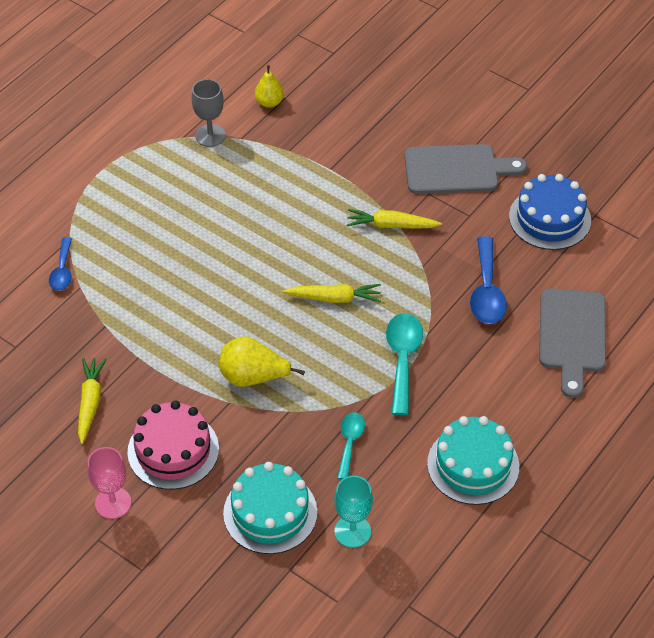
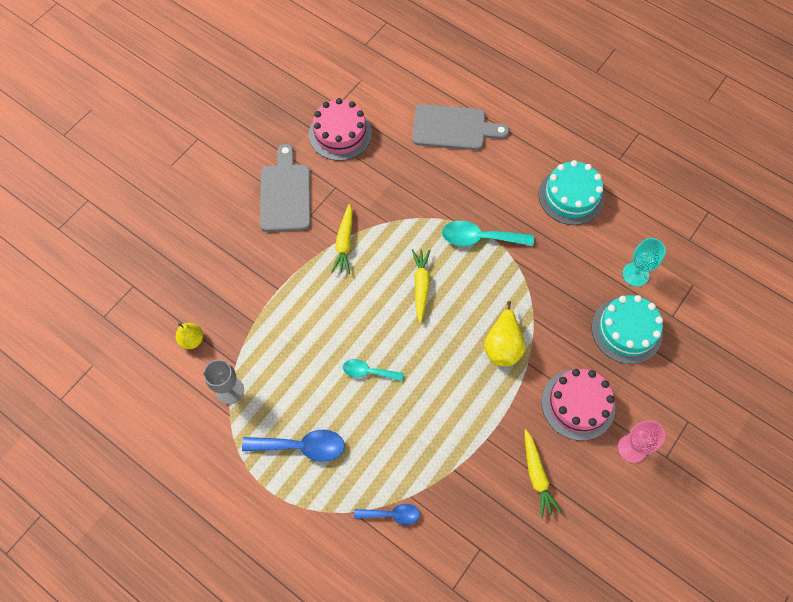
camera: 90 degrees left, 15 degrees up
(90, 403) = (537, 475): yellow carrot -> yellow carrot turned 105 degrees counterclockwise
(350, 442) = (559, 275): turquoise spoon -> turquoise spoon (368, 372)
(486, 291) = (412, 179): blue spoon -> blue spoon (302, 446)
(549, 218) = (340, 133): blue cake -> pink cake

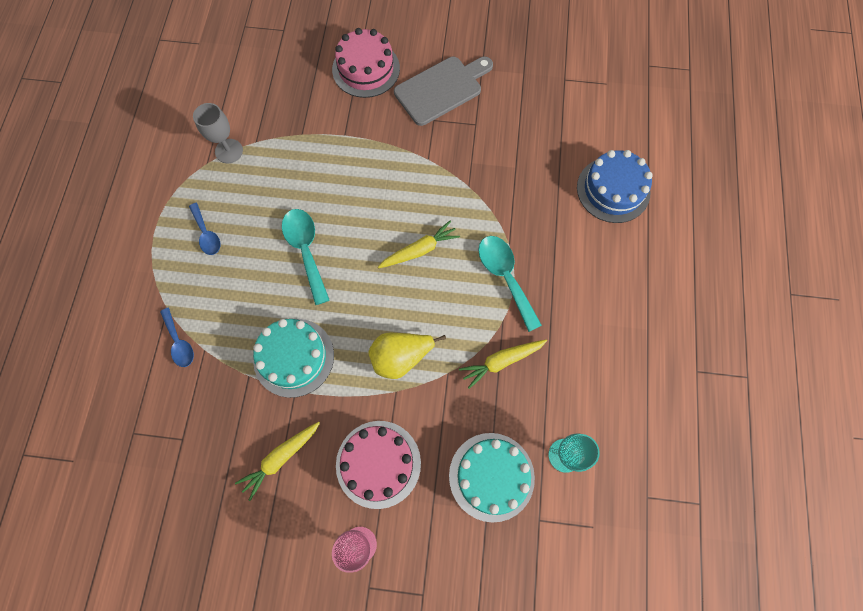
camera: 60 degrees right, 5 degrees up
(192, 340) = (259, 98): yellow pear -> none
(302, 446) = (207, 234): blue spoon -> blue spoon, size x0.62
(340, 133) = (535, 98): pink cake -> pink cake (366, 69)
(344, 243) = (423, 162): yellow carrot -> yellow carrot (501, 361)
(368, 372) = (306, 250): turquoise spoon -> turquoise spoon, size x1.61
(453, 128) = (613, 190): grey cutting board -> blue cake
(571, 196) = (614, 342): turquoise cake -> turquoise cake (294, 357)

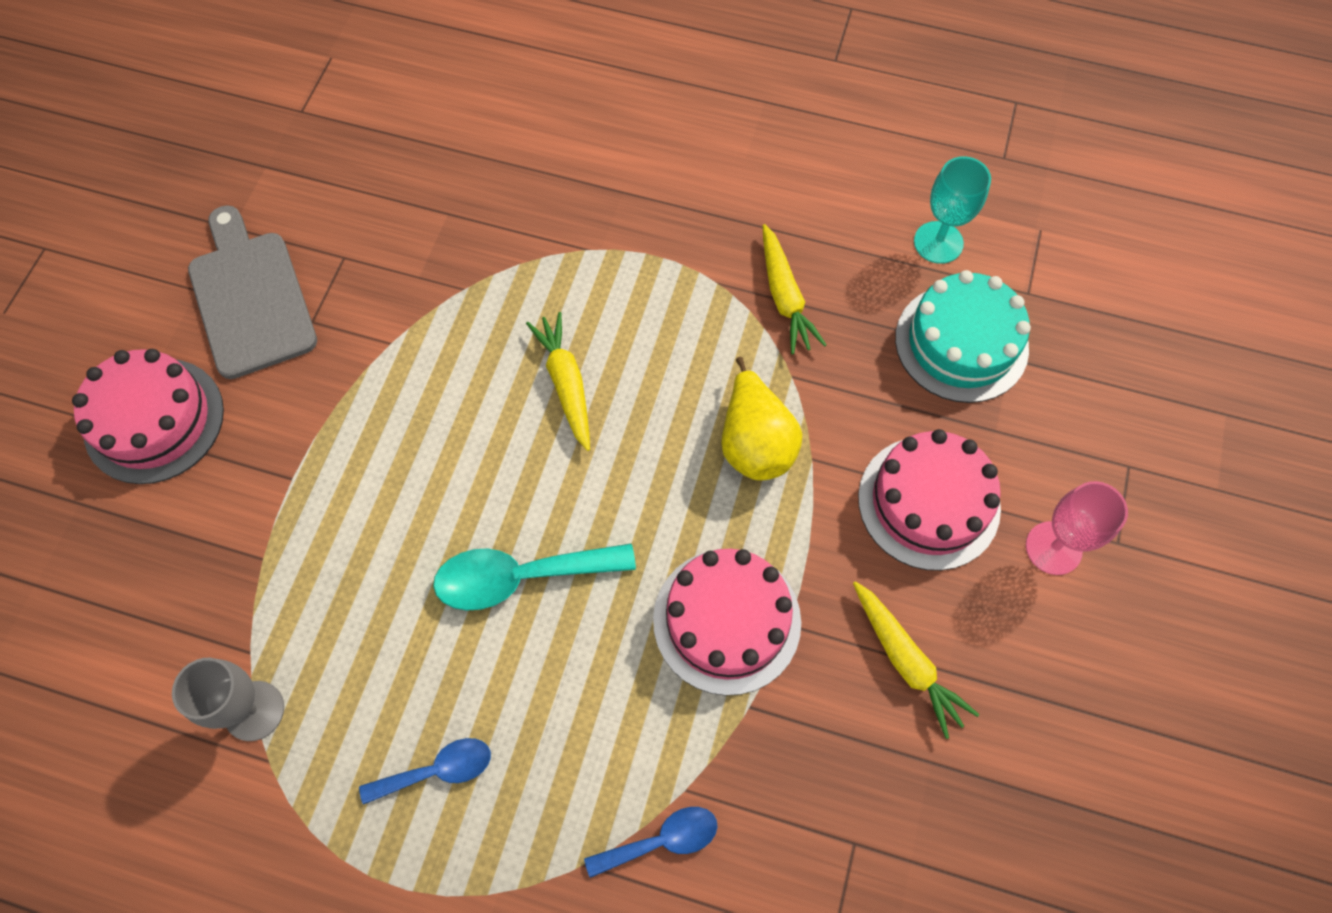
camera: 80 degrees left, 5 degrees down
(294, 357) = (727, 620): turquoise cake -> pink cake
(505, 277) = (644, 265): turquoise spoon -> none
(613, 190) = (528, 91): blue cake -> none

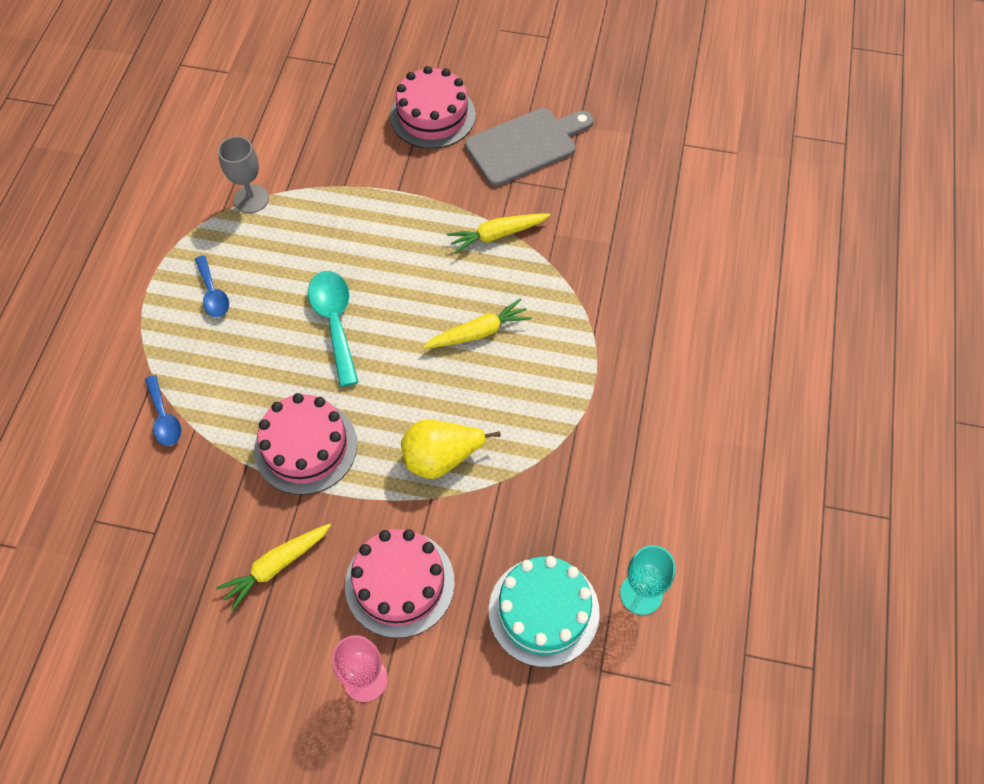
camera: 85 degrees right, 5 degrees down
(784, 296) = (570, 473): yellow carrot -> yellow carrot (497, 235)

